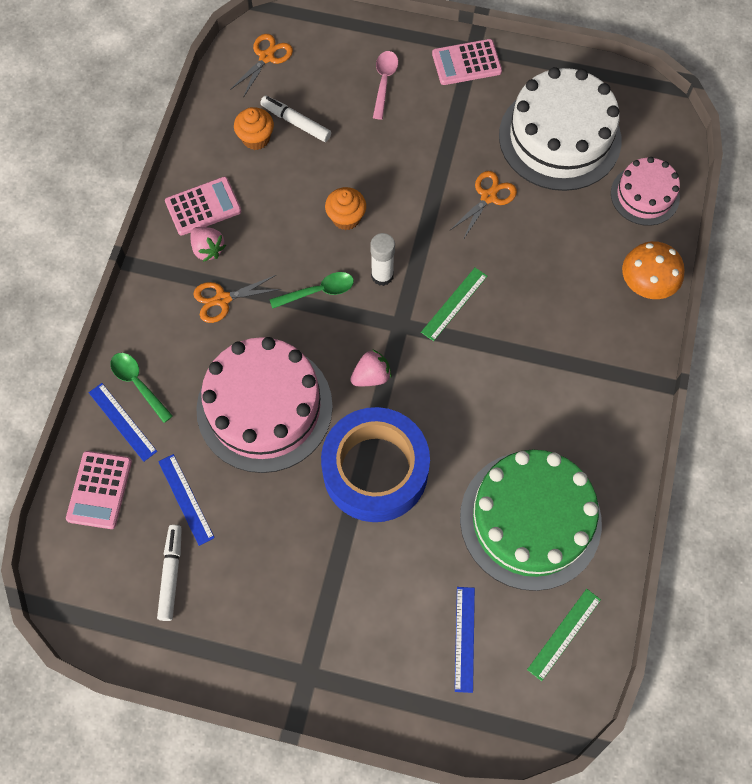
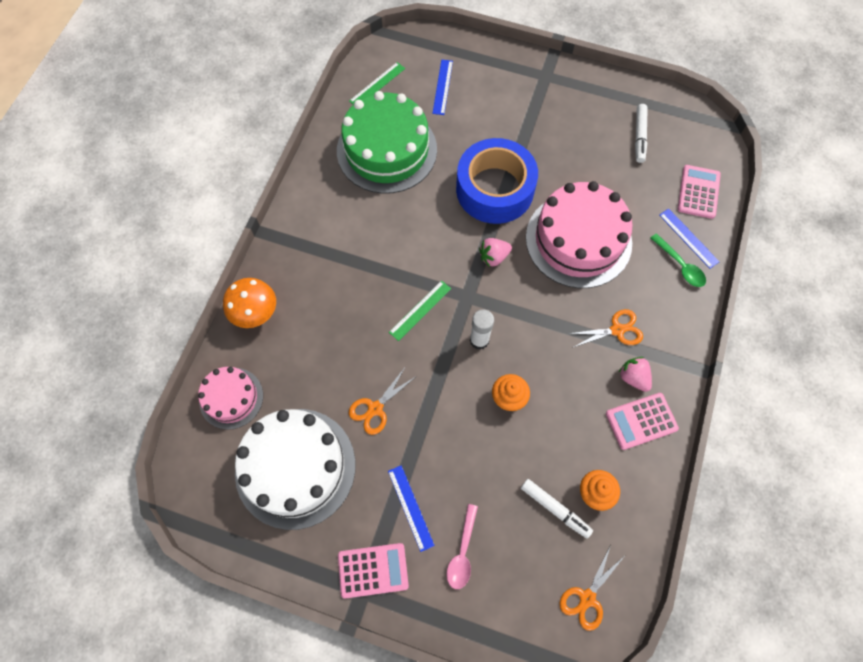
camera: 175 degrees left, 0 degrees up
(186, 499) = (634, 181): blue ruler -> blue ruler (410, 507)
(318, 291) = (535, 330): green spoon -> none

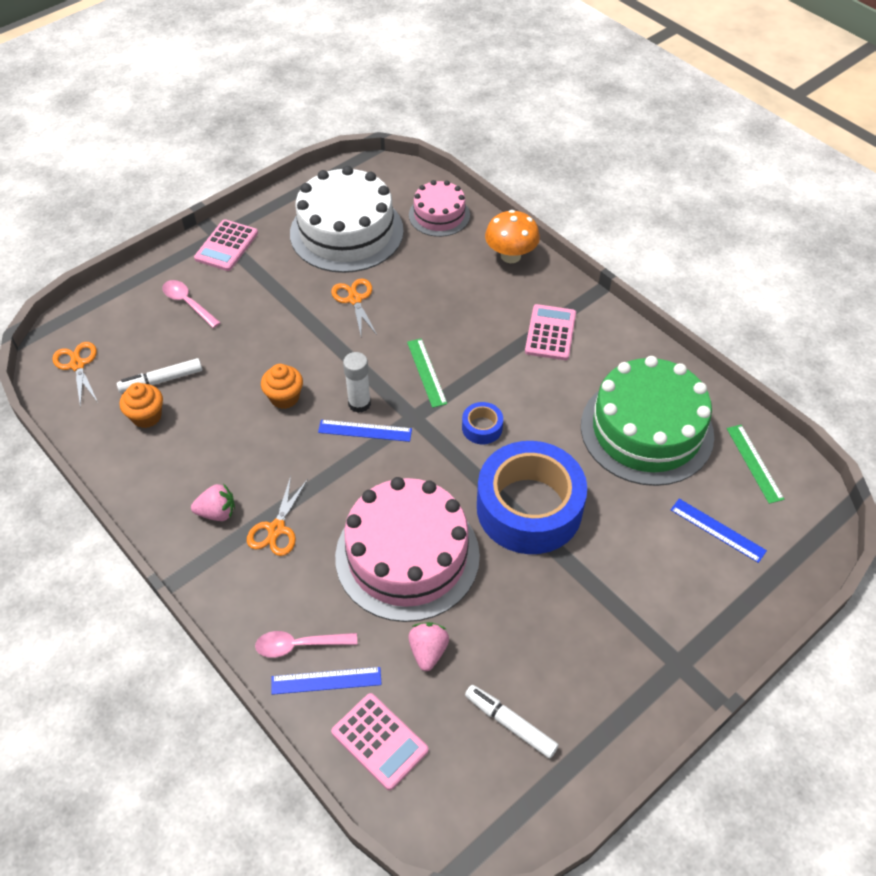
camera: 120 degrees right, 15 degrees down
(410, 507) = (252, 287): blue ruler -> blue ruler (365, 430)
(448, 247) = (482, 428): none -> blue tape
(493, 257) = (442, 462): pink strawberry -> pink strawberry (428, 651)
(641, 421) = (172, 492): pink calculator -> pink calculator (550, 333)
(680, 265) = (299, 645): green spoon -> pink spoon

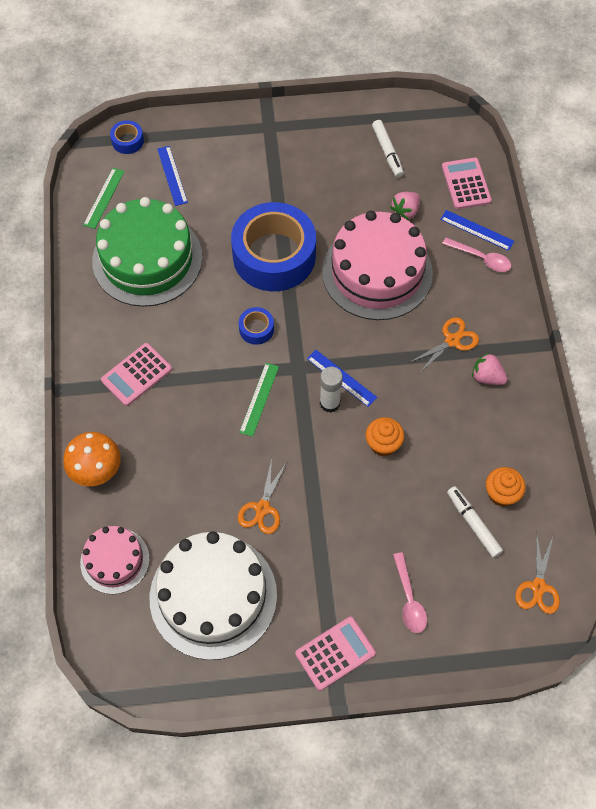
camera: 145 degrees left, 10 degrees up
(161, 380) = (473, 524): white marker -> white marker turned 135 degrees counterclockwise
(805, 540) = (127, 141): none -> blue tape

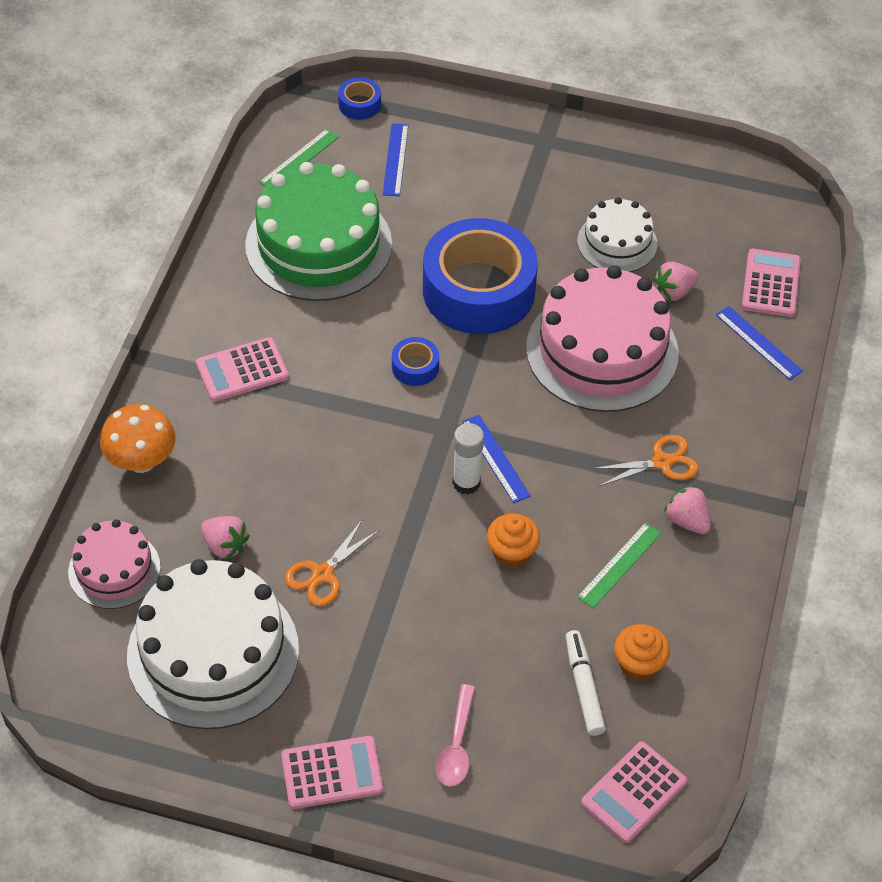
camera: 20 degrees right, 10 degrees down
(185, 512) = (225, 546): none -> pink strawberry
(259, 399) = (379, 448): green ruler -> green ruler (619, 565)
(352, 188) = (617, 242): none -> white cake
(387, 152) = (684, 215): white marker -> none
(481, 258) = (747, 378): pink spoon -> none
(538, 587) = (633, 792): orange scissors -> pink calculator

